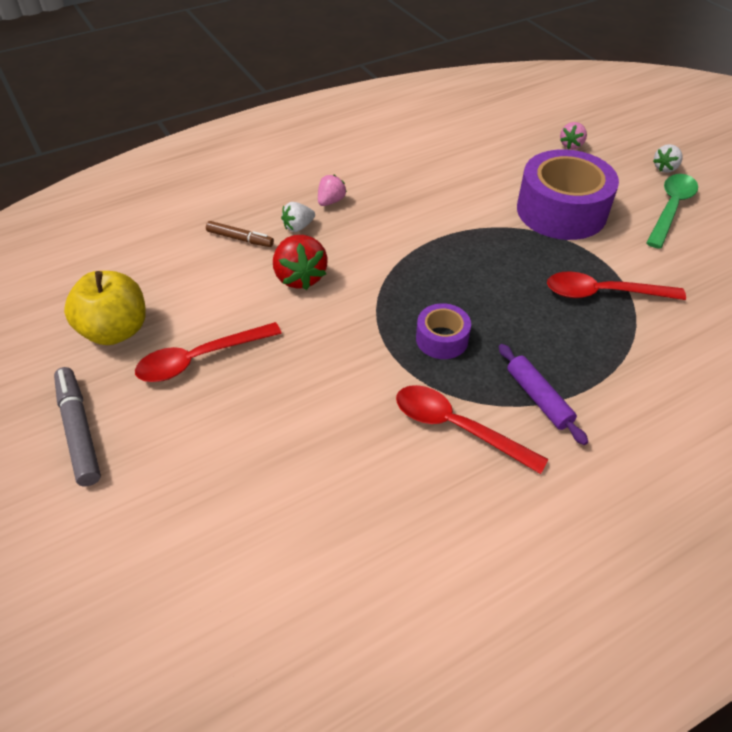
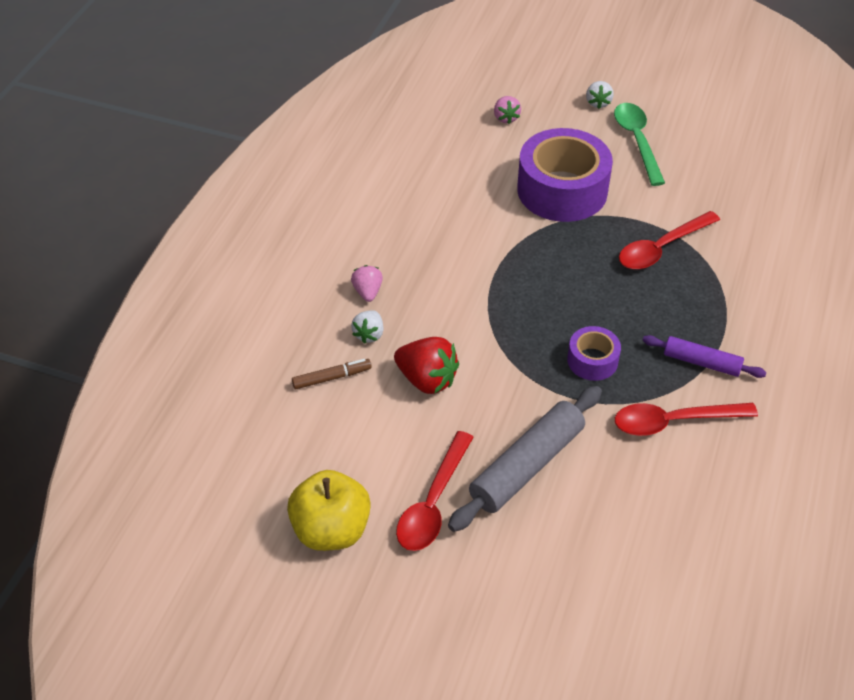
camera: 40 degrees left, 0 degrees up
(79, 430) = (412, 625): grey marker -> none
(296, 379) = (526, 466): none -> grey rolling pin

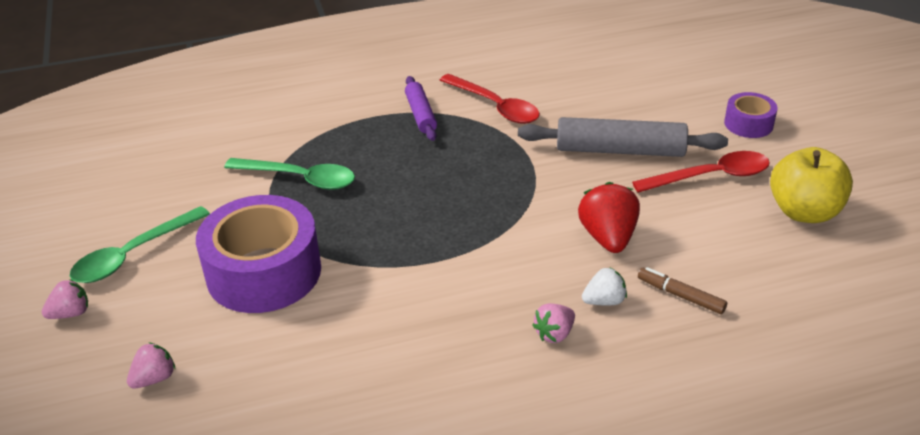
camera: 125 degrees left, 10 degrees down
(592, 360) = (479, 162): purple tape -> purple tape (748, 124)
(598, 103) = (71, 313): white strawberry -> pink strawberry
(661, 248) = (299, 178): red spoon -> green spoon

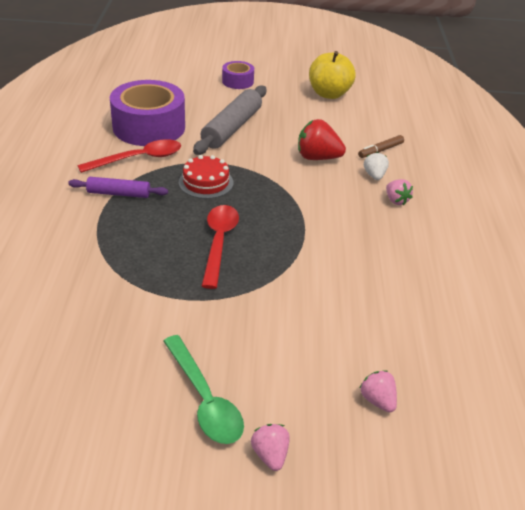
camera: 75 degrees left, 0 degrees up
(264, 272) = (274, 316): purple tape -> purple tape (149, 127)
(299, 178) = (159, 274): green spoon -> none
(482, 163) = (206, 182): none -> red cake
(710, 177) = (280, 108): red spoon -> red spoon (219, 243)

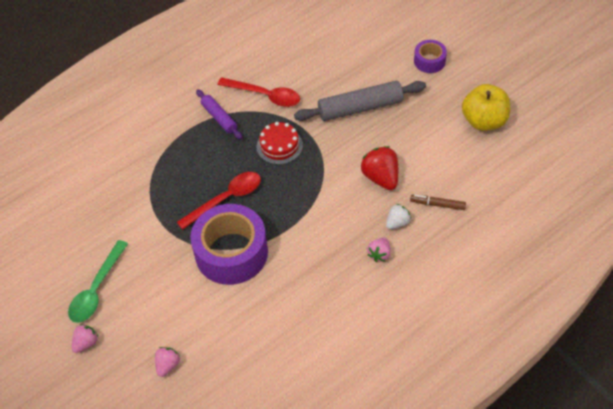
camera: 55 degrees right, 15 degrees up
(149, 127) = (307, 69): purple tape -> purple tape (231, 253)

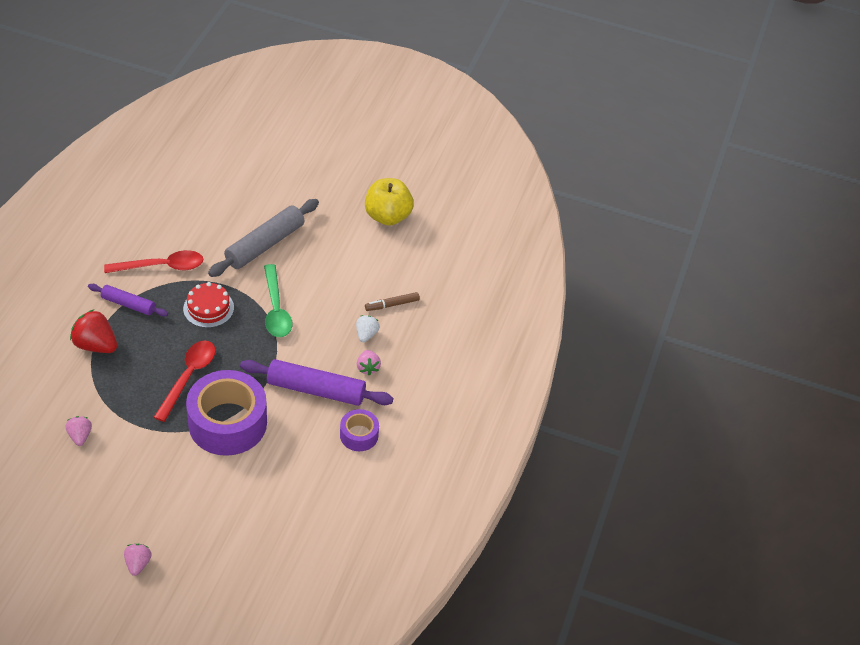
camera: 40 degrees left, 5 degrees down
(96, 289) = (113, 512): green spoon -> green spoon (276, 309)
(168, 365) = (234, 546): pink strawberry -> pink strawberry (80, 436)
(322, 255) = (316, 390): none -> purple rolling pin
(381, 177) = (326, 300): red strawberry -> red strawberry (95, 345)
(429, 61) = (303, 179): purple tape -> purple tape (359, 435)

